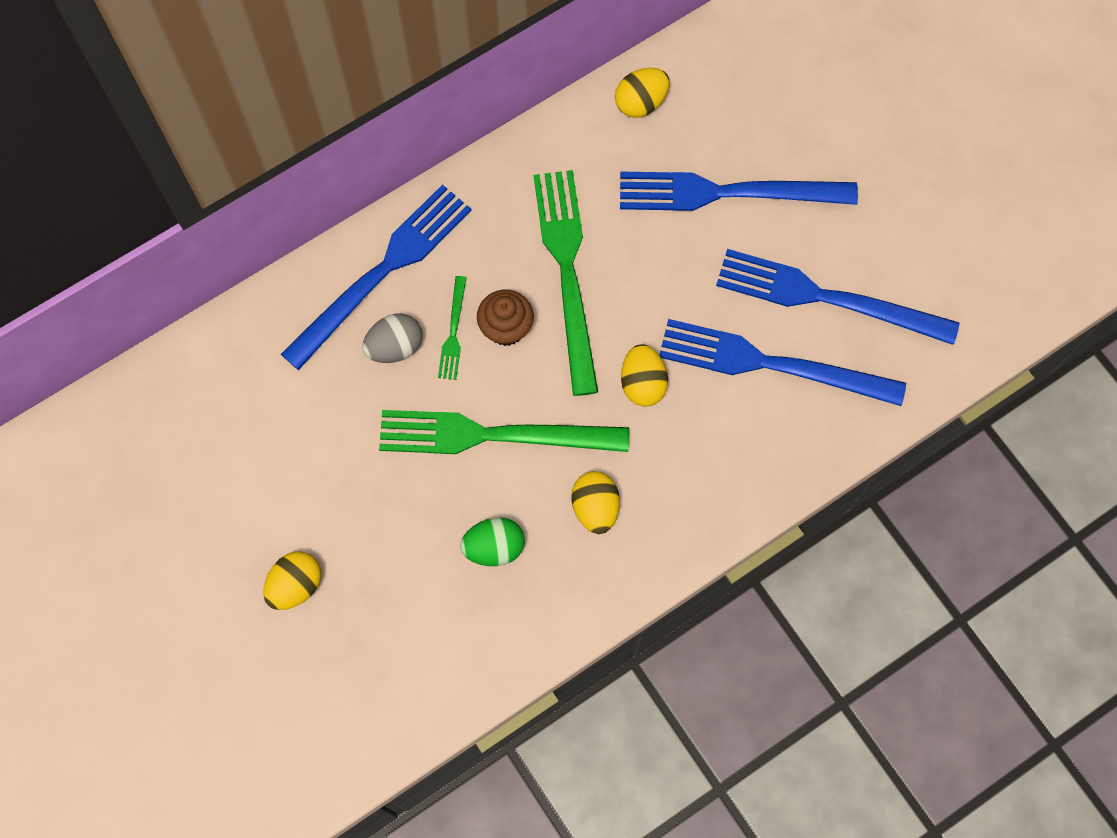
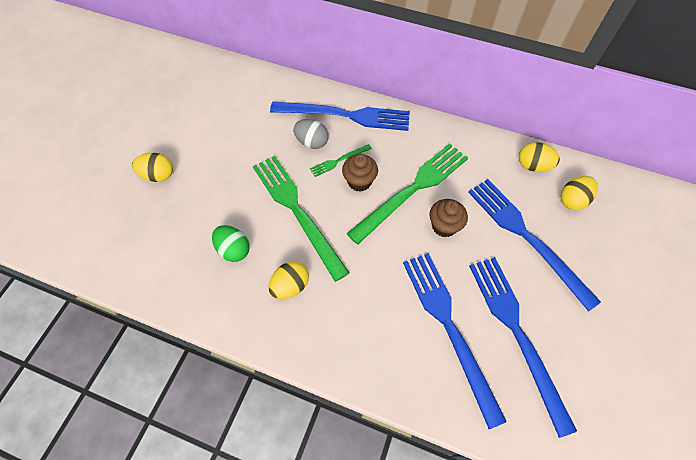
camera: 55 degrees right, 10 degrees down
(642, 383) = (381, 264): yellow egg -> yellow egg (572, 200)
(645, 273) = (444, 226): none -> brown cupcake

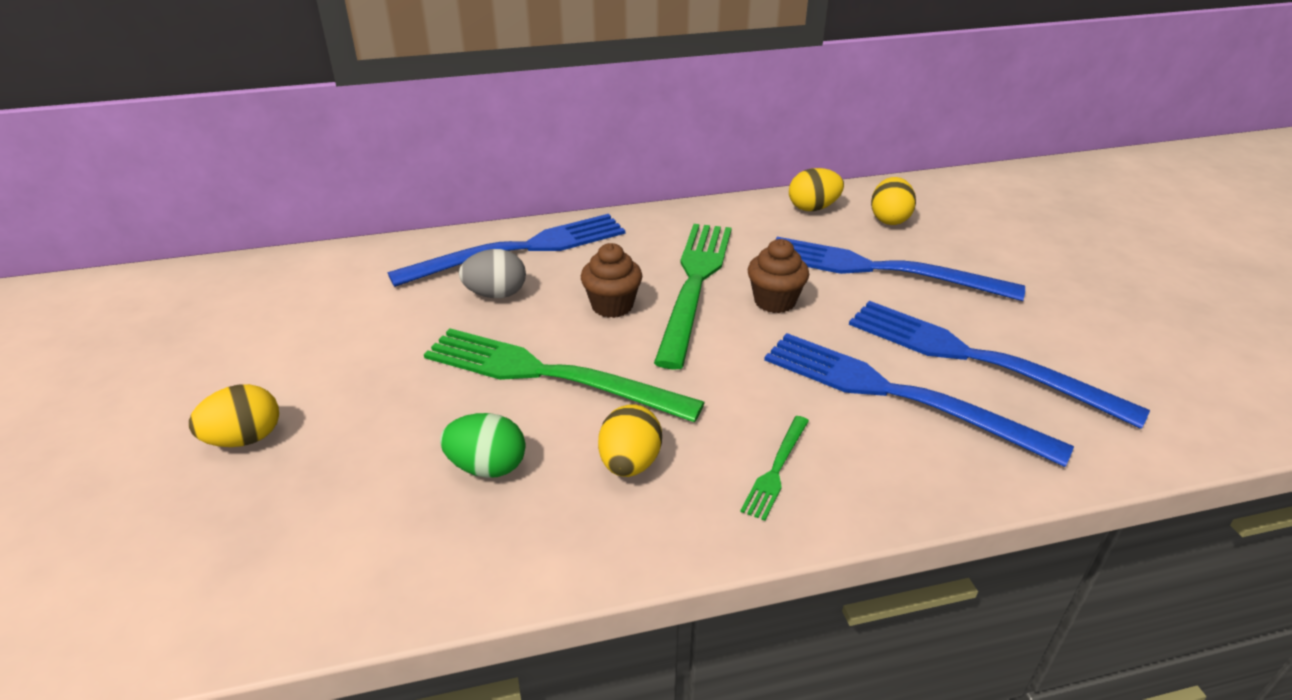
camera: 35 degrees left, 25 degrees down
(339, 161) = (558, 297): green fork -> green fork (776, 469)

